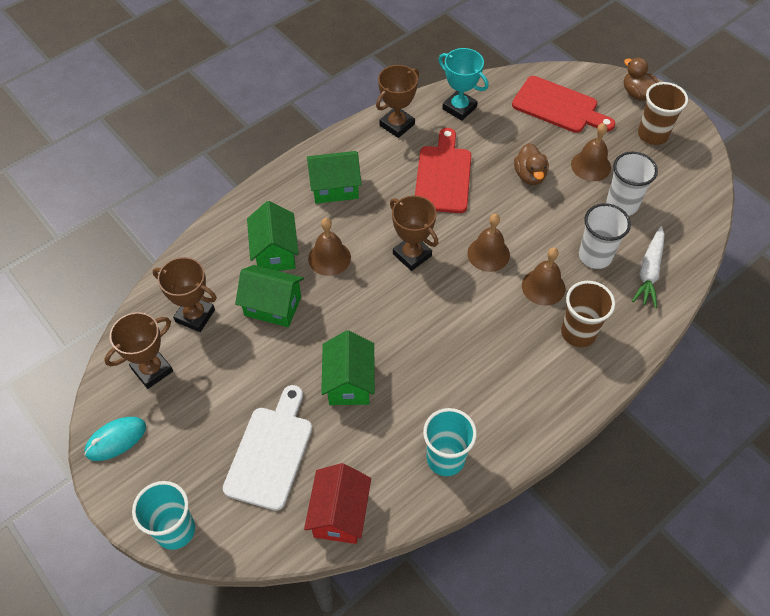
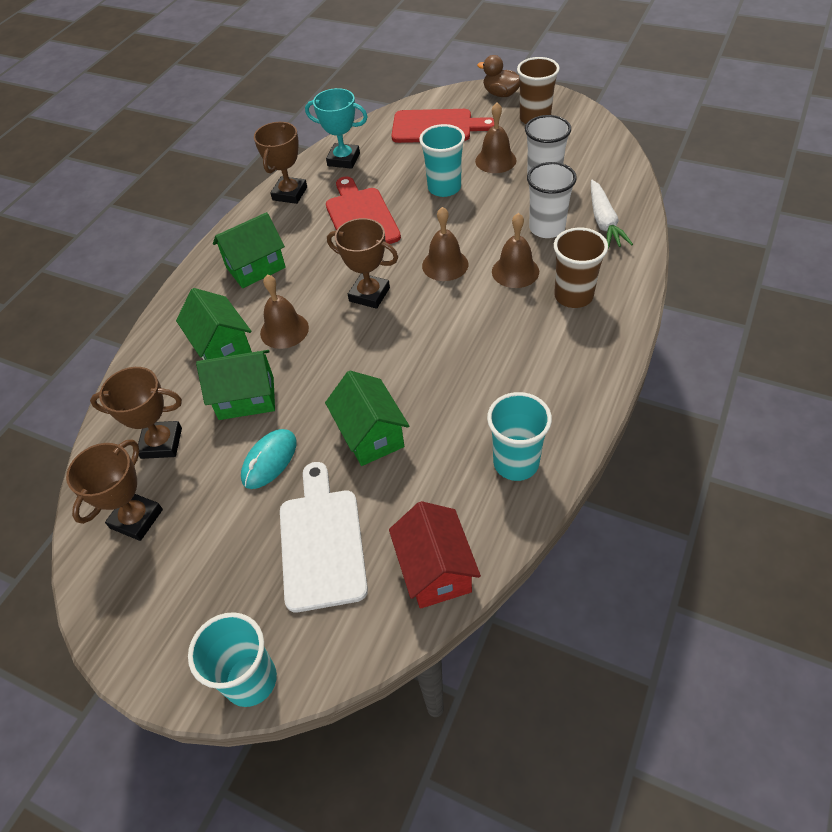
camera: 20 degrees left, 5 degrees down
(116, 439) = (126, 613): turquoise mouse -> turquoise mouse (269, 460)
(530, 175) = (444, 188): brown duck -> turquoise cup

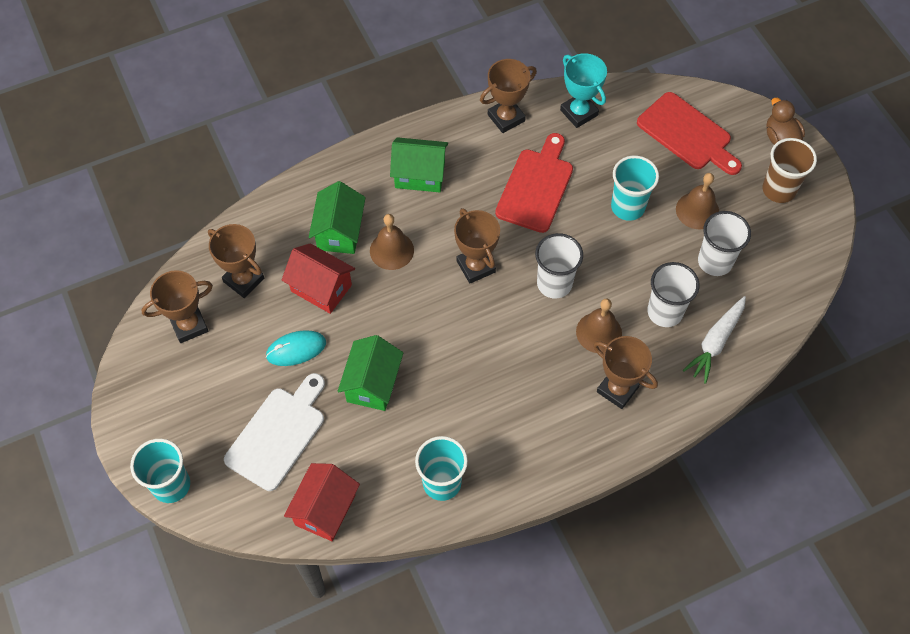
camera: 35 degrees right, 10 degrees up
(246, 398) = (321, 288): green house -> red house
(445, 265) = (554, 284): brown bell -> white cup
(573, 296) = (617, 389): brown cup -> brown trophy

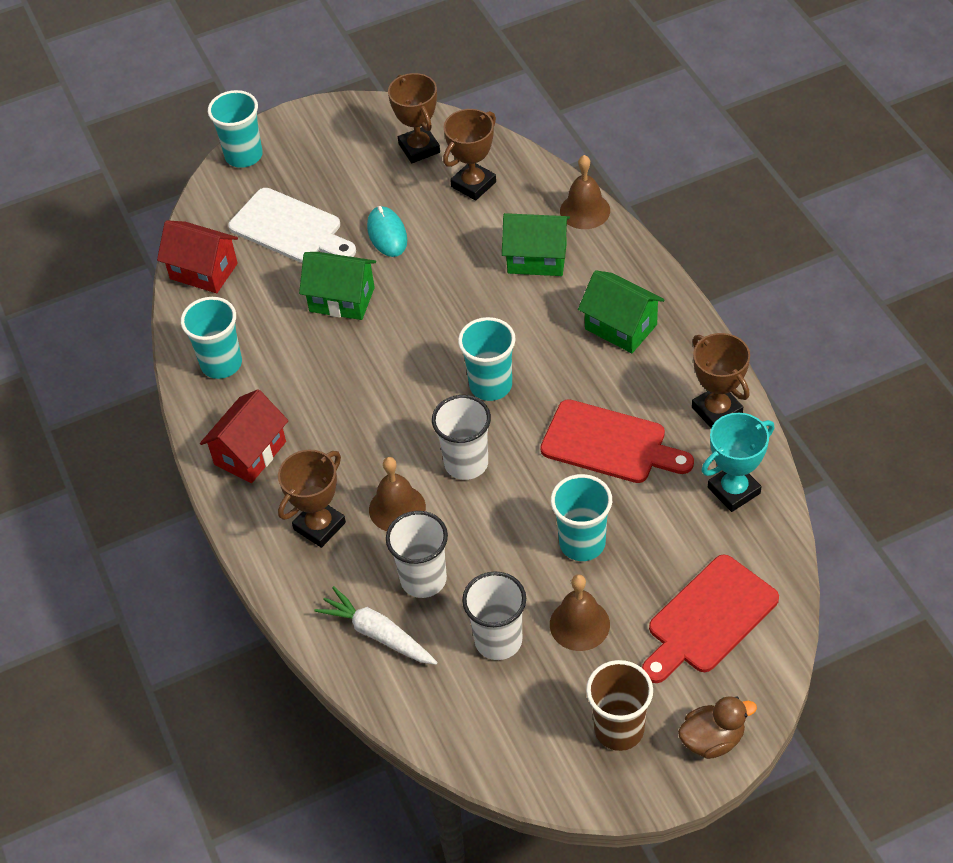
camera: 95 degrees right, 10 degrees down
(321, 288) = (462, 248): red house -> red house (250, 453)
(391, 250) = (512, 306): brown bell -> brown bell (585, 210)
(420, 175) = (621, 327): green house -> green house turned 60 degrees counterclockwise
(476, 266) = (490, 385): brown trophy -> turquoise cup

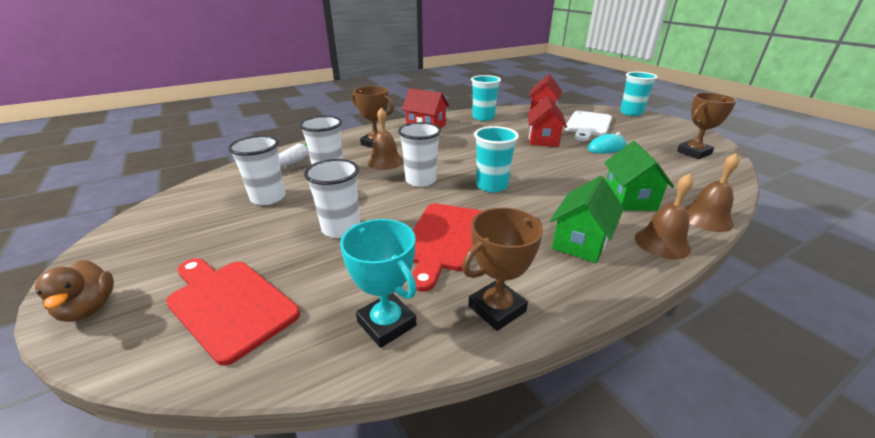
camera: 80 degrees right, 20 degrees down
(342, 299) = (543, 139): green house -> red house
(473, 184) = (681, 171): brown trophy -> none
(579, 624) = (263, 230): brown bell -> brown bell (662, 243)
(582, 543) = (341, 228): turquoise cup -> white cup
(619, 729) = (151, 251): brown cup -> none

